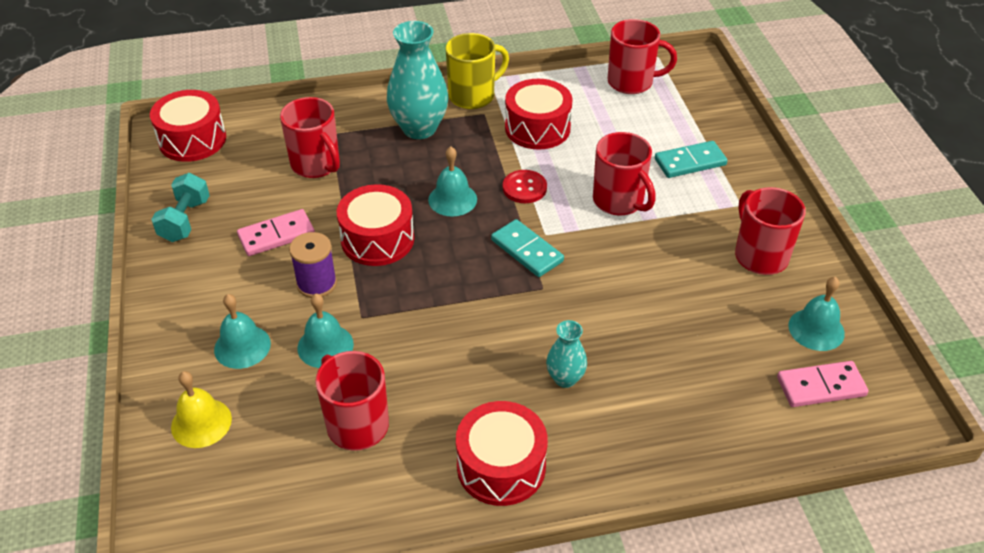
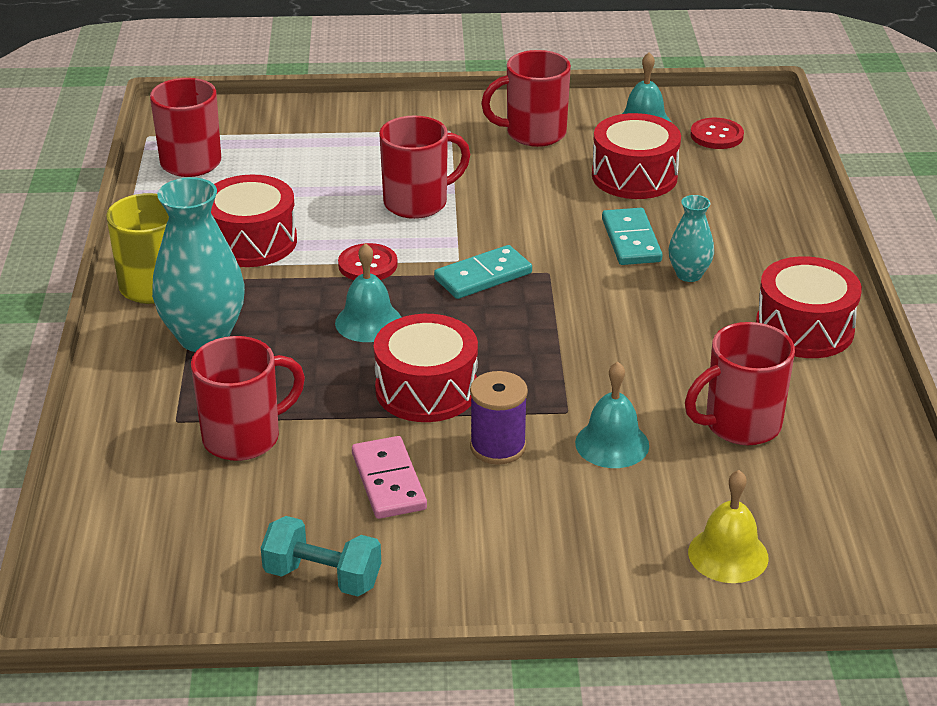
camera: 80 degrees left, 10 degrees down
(192, 140) = (116, 572): red drum -> red drum (634, 176)
(242, 346) = (600, 517): turquoise bell -> none
(690, 162) = (366, 148): turquoise domino -> turquoise domino (631, 240)
(821, 386) = (716, 135): pink domino -> red button

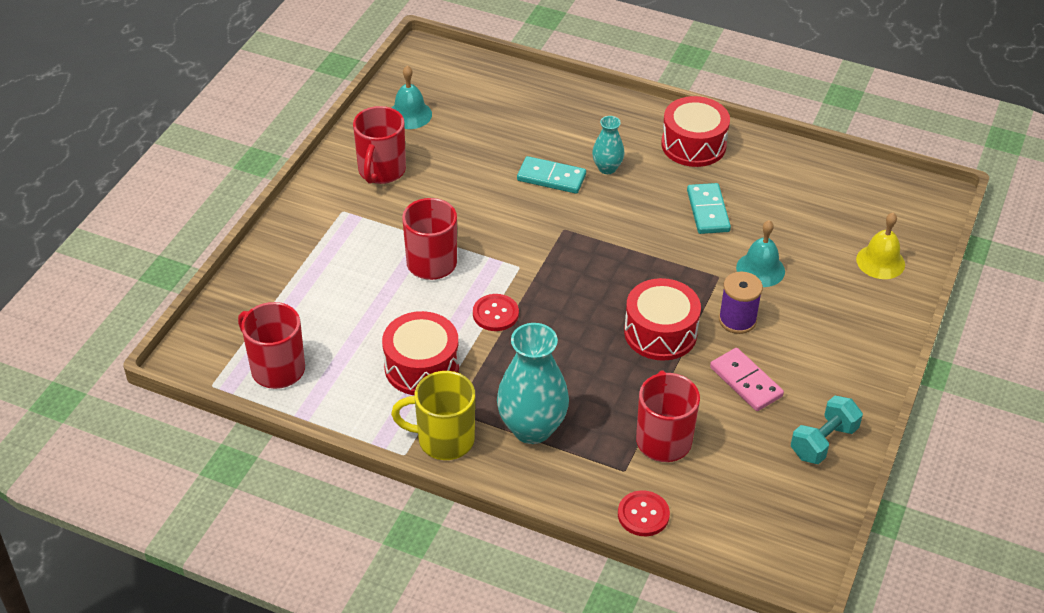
camera: 65 degrees left, 10 degrees up
(368, 322) = (566, 336): turquoise bell -> none
(389, 481) = (746, 382): pink domino -> pink domino turned 45 degrees clockwise
(483, 276) = (547, 261): turquoise domino -> turquoise domino (708, 211)
(634, 176) = (474, 145): red drum -> none
(716, 135) = (451, 89): red button -> red button (643, 515)
(740, 425) = (770, 209): red mug -> none

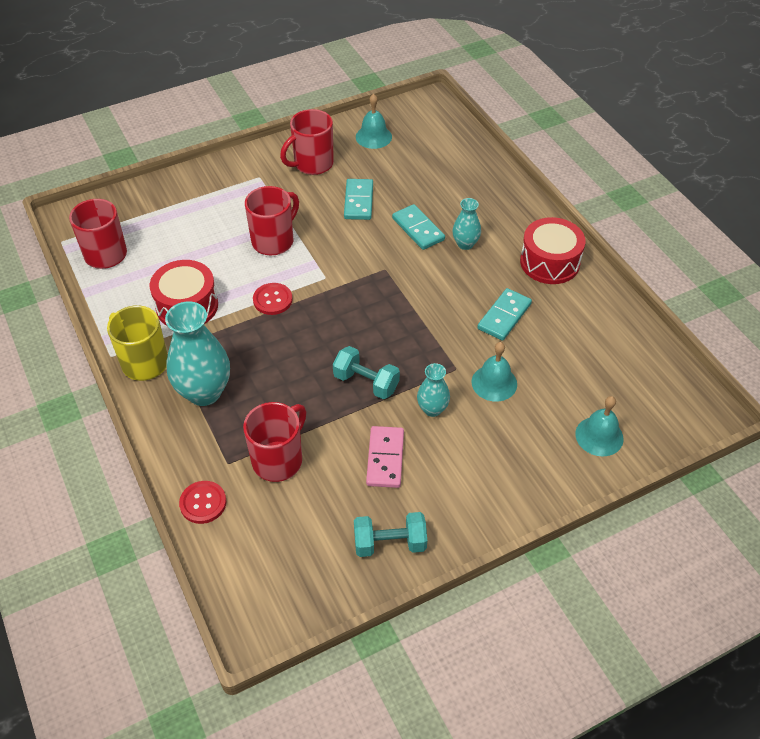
camera: 40 degrees right, 5 degrees up
(468, 182) = (359, 201): none -> turquoise domino
(660, 333) = (366, 382): red drum -> turquoise dumbbell
(737, 320) = (432, 409): purple spool -> turquoise vase
(880, 261) = (599, 436): yellow bell -> turquoise bell

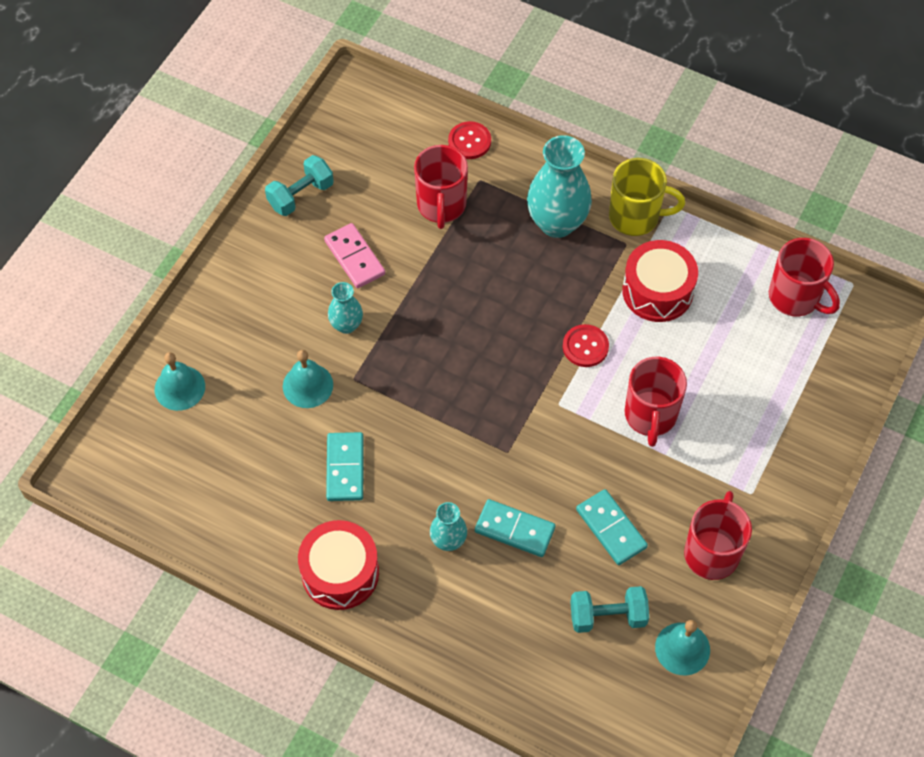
camera: 145 degrees right, 10 degrees up
(366, 382) = (425, 315): turquoise dumbbell -> turquoise dumbbell (607, 616)

